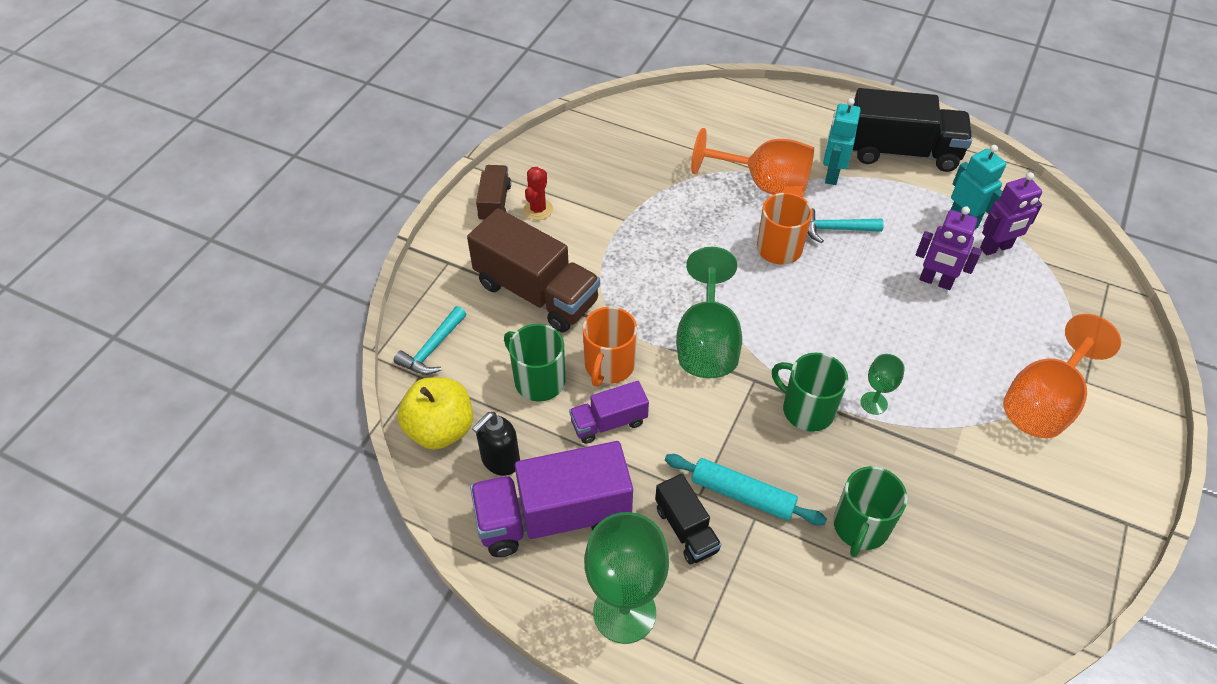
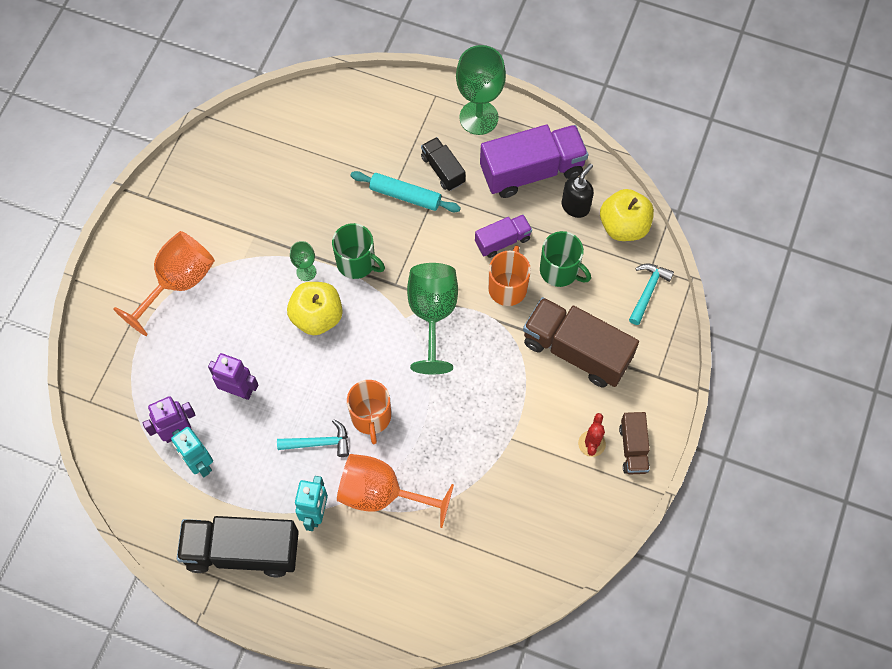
camera: 175 degrees right, 15 degrees up
(852, 350) = (317, 317): none -> yellow apple
(860, 527) = (327, 180): green mug -> none

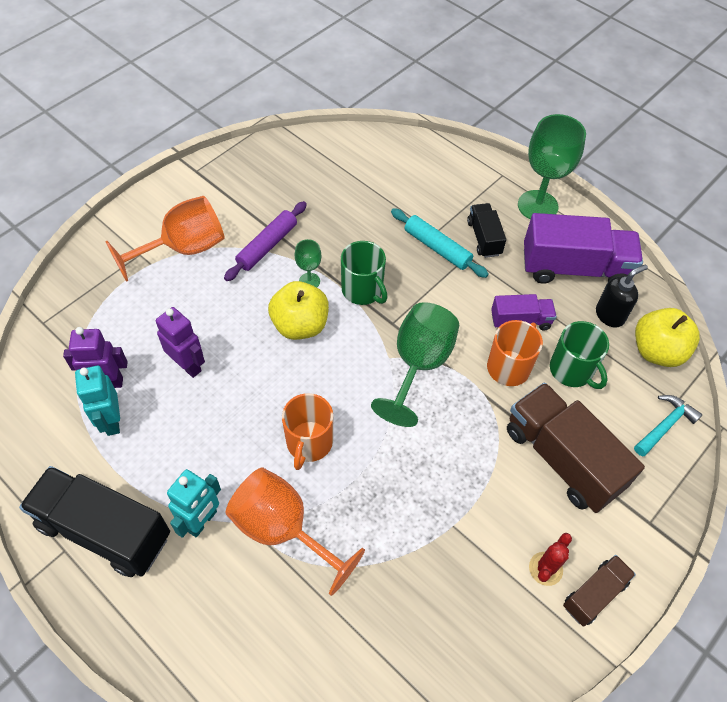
camera: 20 degrees right, 10 degrees down
(252, 251) = (267, 246): none -> purple rolling pin
(319, 443) = (242, 448): turquoise hammer -> none
(633, 448) = (594, 594): brown truck -> brown truck turned 150 degrees counterclockwise

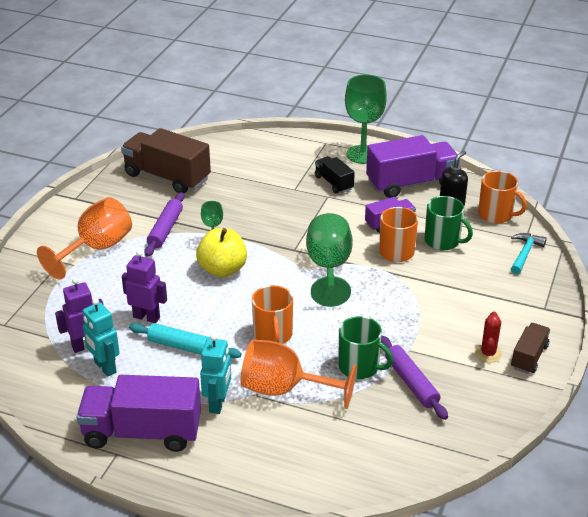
camera: 20 degrees left, 20 degrees down
(104, 531) = (142, 432): black truck -> purple truck
(363, 290) = (259, 236): green mug -> green mug (360, 367)
(432, 578) = (411, 382): none -> purple rolling pin
(437, 248) = (301, 197): turquoise rolling pin -> turquoise rolling pin (184, 347)
(562, 458) = (464, 291): brown truck -> brown truck (167, 177)
(657, 351) = (496, 215): yellow apple -> orange mug

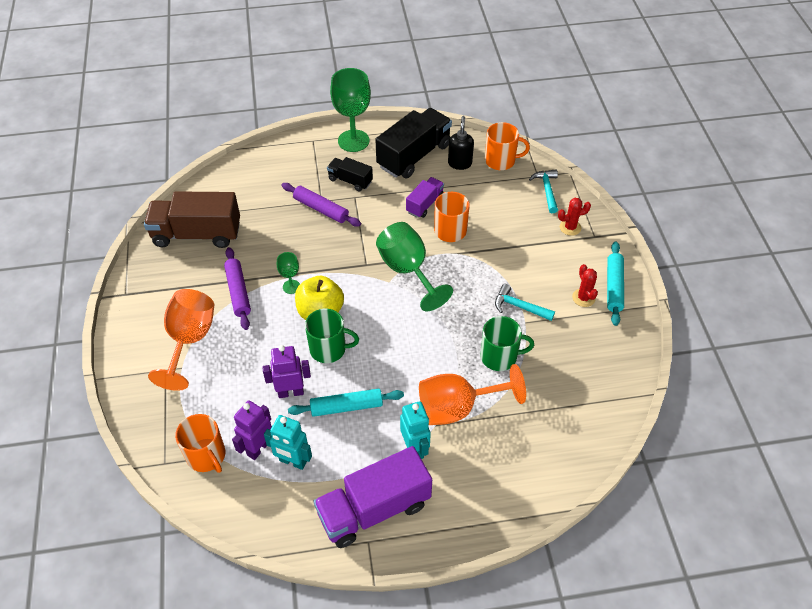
camera: 30 degrees left, 15 degrees up
(273, 335) = (410, 359): orange mug -> orange mug (206, 456)
(411, 183) = (414, 156): purple truck -> black truck
(411, 382) = (547, 352): purple rolling pin -> purple rolling pin (321, 209)
(414, 335) = (519, 307): none -> turquoise hammer
(443, 241) = (478, 204): green mug -> green mug (329, 349)
(523, 292) = (570, 227): none -> red cactus
(529, 357) = (614, 287): brown truck -> turquoise rolling pin

